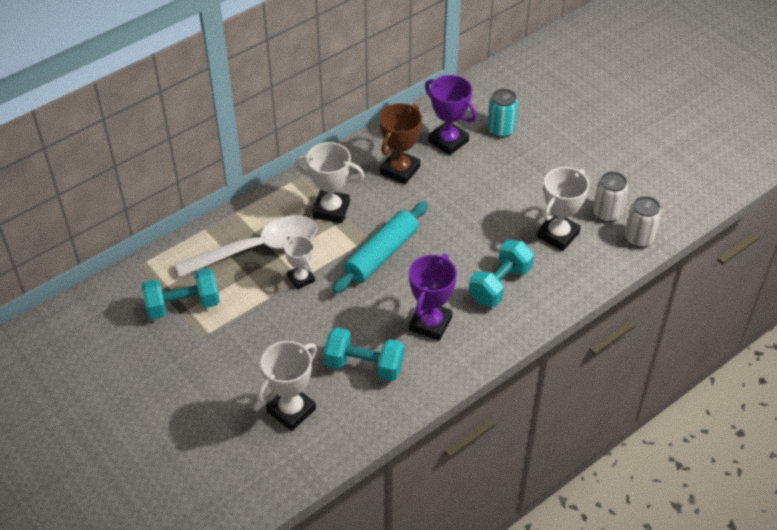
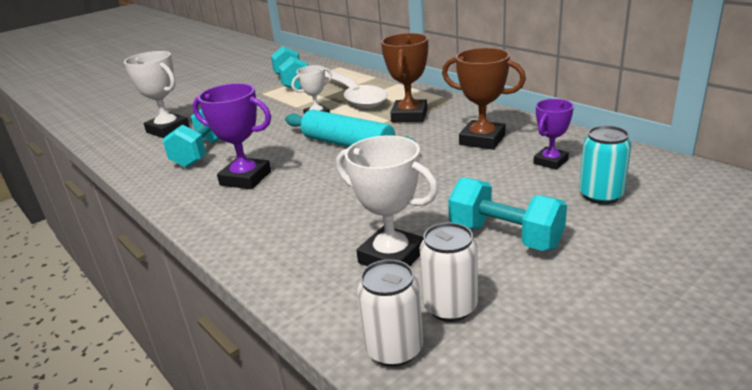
camera: 90 degrees right, 20 degrees down
(331, 210) = (409, 116): white trophy -> brown trophy
(448, 141) = (550, 162): purple trophy -> purple trophy, size x0.64
(499, 284) = (297, 216): turquoise dumbbell -> turquoise dumbbell (505, 236)

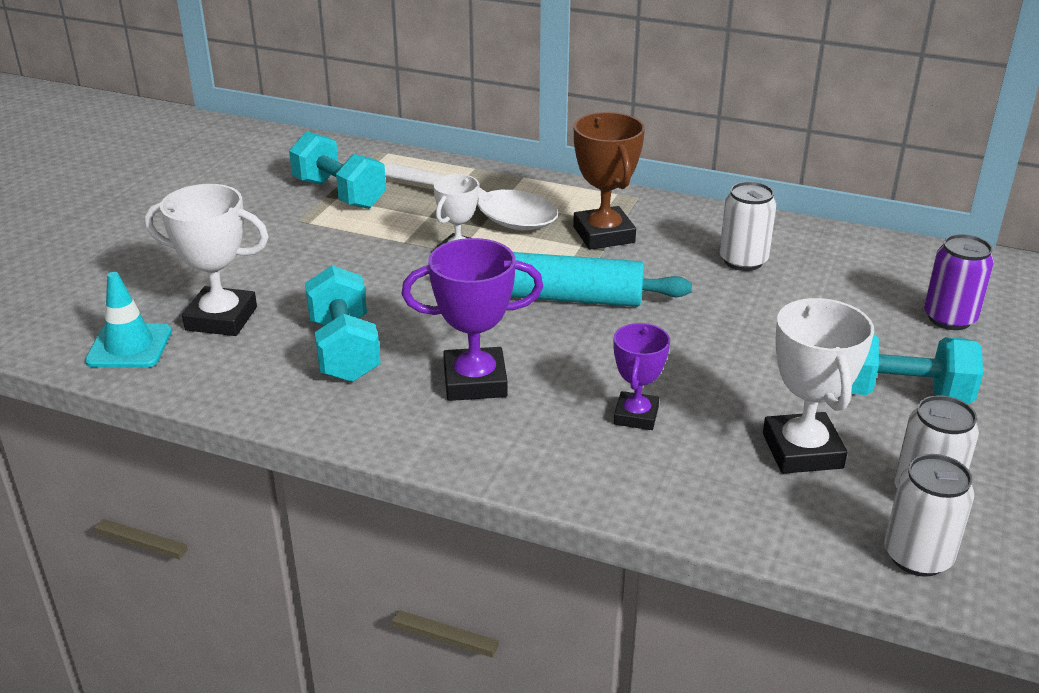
camera: 30 degrees left, 5 degrees up
(115, 136) = (129, 346): none -> turquoise traffic cone
(391, 257) = (802, 451): white trophy -> white trophy turned 75 degrees clockwise
(482, 140) = (743, 261): brown trophy -> white can
(550, 162) = (855, 281): purple trophy -> purple trophy (636, 416)
(600, 195) = (949, 318): turquoise can -> purple can

